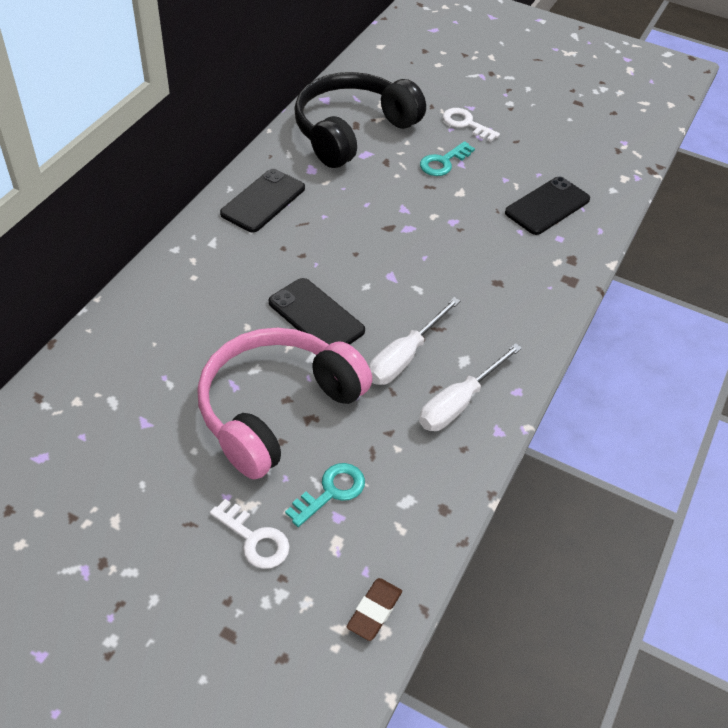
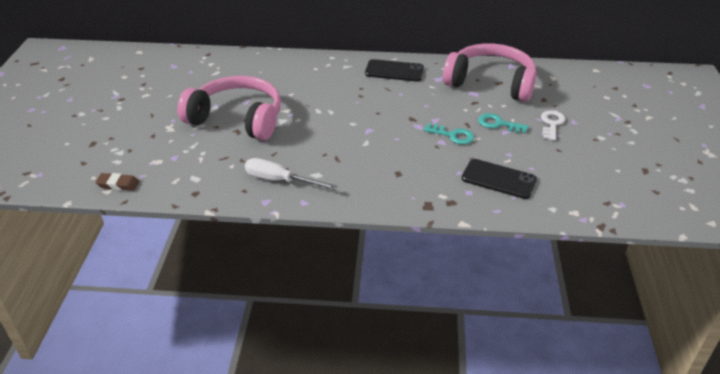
camera: 70 degrees right, 10 degrees down
(254, 539) = (149, 135): white key -> none
(316, 316) = (314, 113): black phone -> none
(331, 492) = (190, 151): turquoise key -> turquoise key (452, 135)
(352, 131) = (491, 83): black headphones -> pink headphones
(404, 356) = (304, 151): white screwdriver -> none

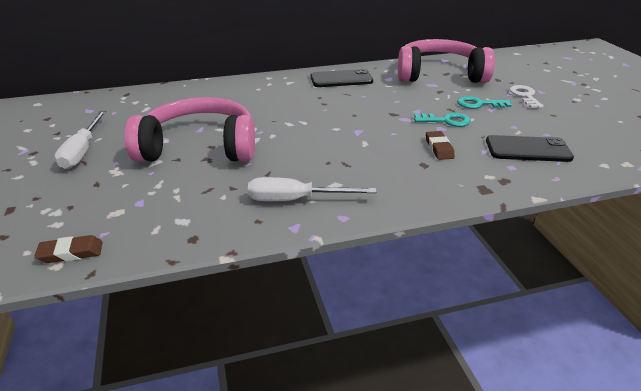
camera: 20 degrees left, 5 degrees down
(154, 105) = (82, 151): none -> white screwdriver
(423, 161) = (439, 148): none -> brown eraser

